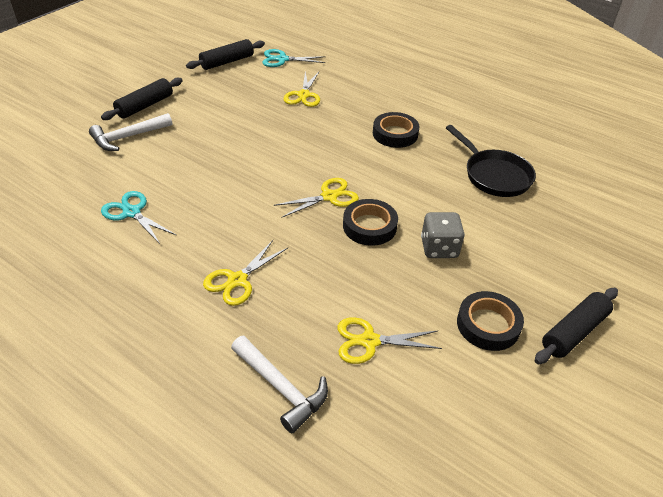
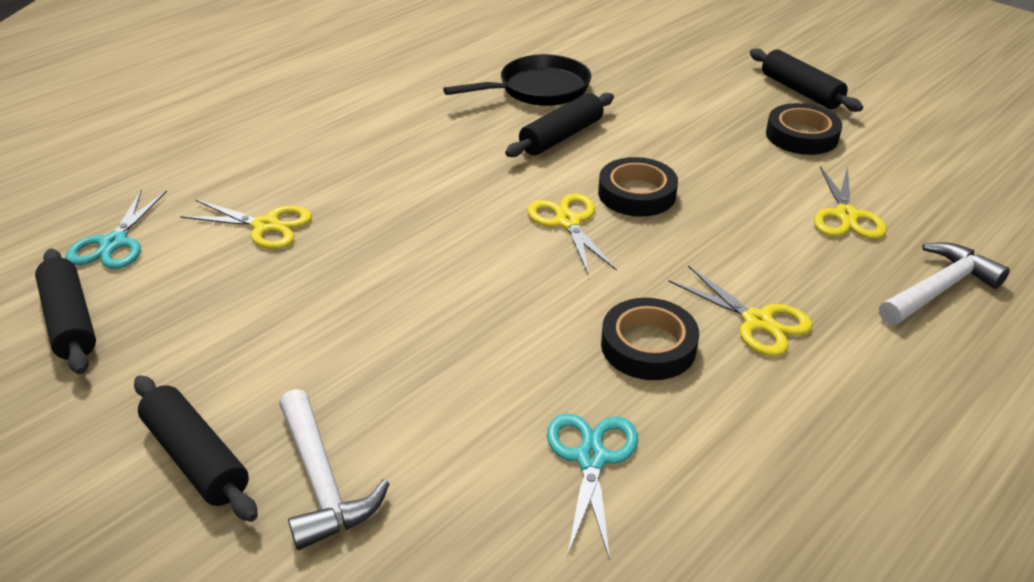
camera: 80 degrees left, 5 degrees down
(131, 212) = (591, 458): turquoise scissors -> turquoise scissors turned 135 degrees clockwise
(395, 134) = (422, 148): black tape -> black tape (648, 346)
(432, 189) = (561, 136): none -> black rolling pin
(439, 248) = (679, 147): grey dice -> none

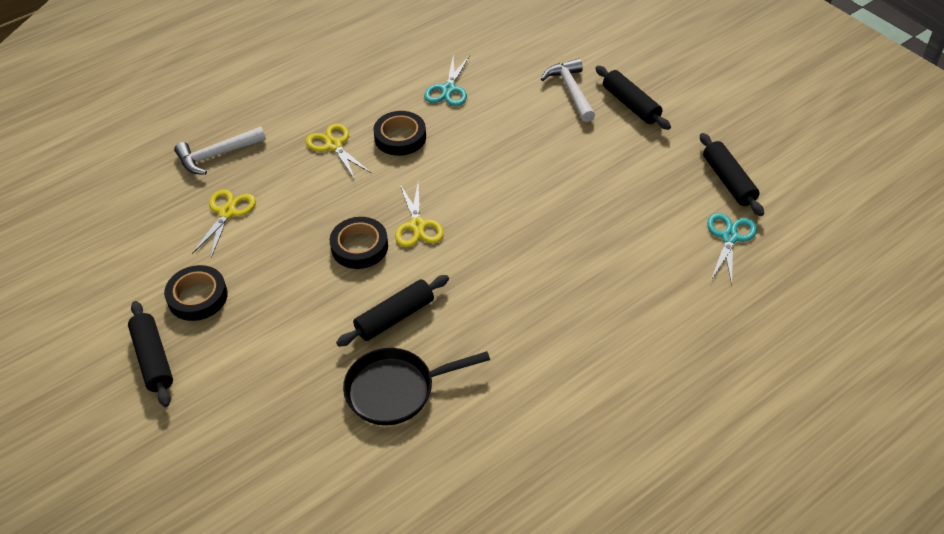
camera: 170 degrees left, 10 degrees up
(266, 226) = (627, 243): yellow scissors -> none

